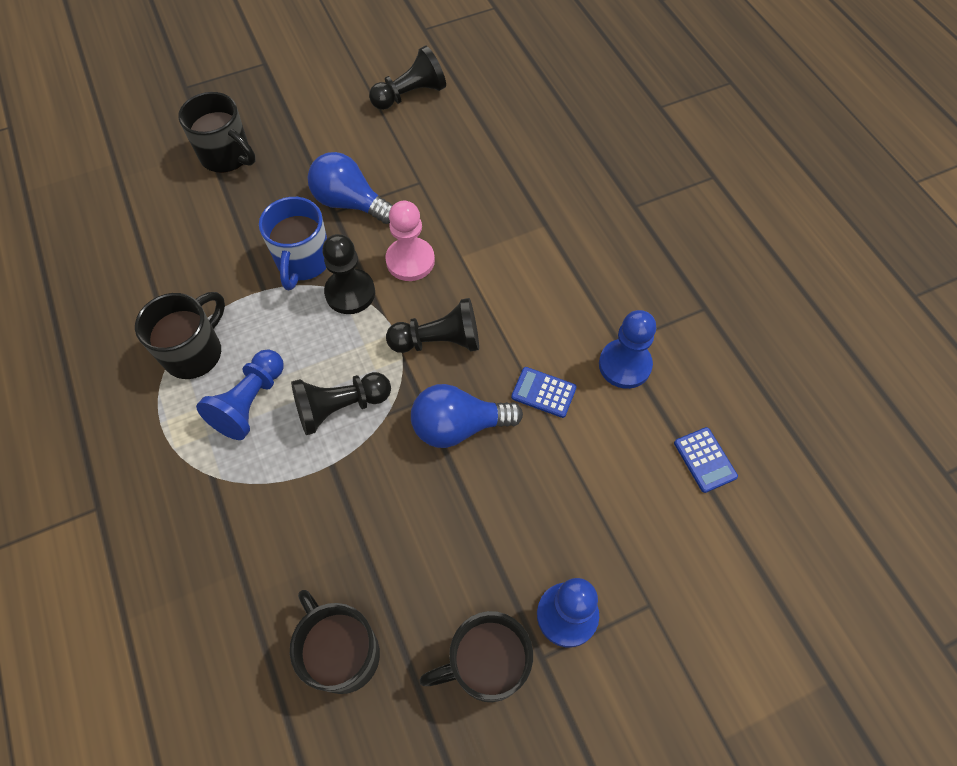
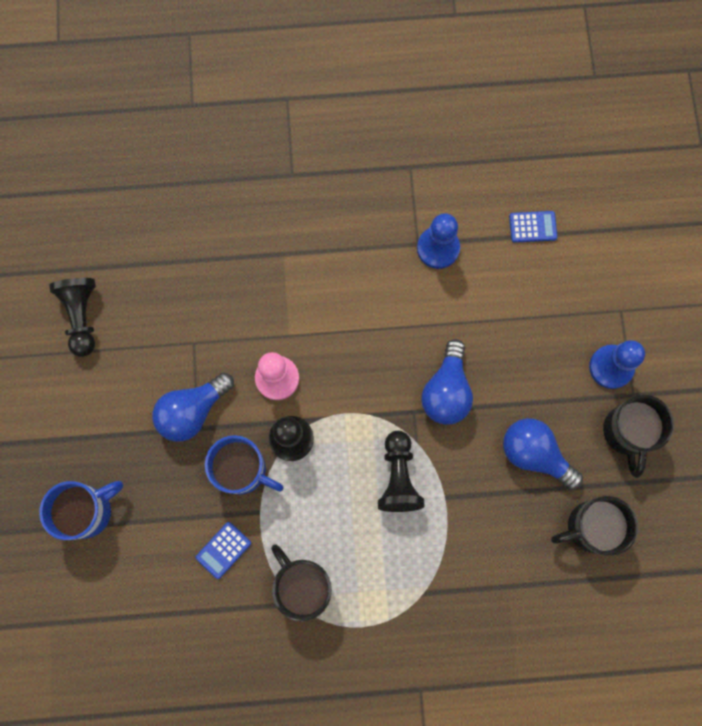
camera: 70 degrees left, 15 degrees up
(227, 156) = (88, 511): black mug -> blue mug
(250, 402) = (368, 548): blue pawn -> none
(416, 551) = (534, 454): none -> blue light bulb
(439, 341) = (365, 381): black pawn -> none
(543, 392) = (440, 317): blue calculator -> blue calculator (223, 550)

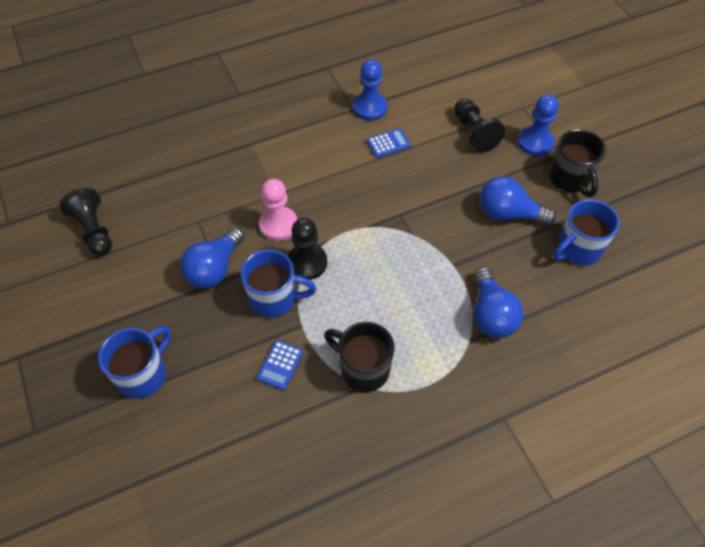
camera: 20 degrees left, 20 degrees down
(398, 477) = (408, 262): black pawn -> black pawn (474, 133)
(446, 391) = (419, 193): blue light bulb -> blue light bulb (491, 314)
(532, 227) = (433, 77): blue calculator -> blue calculator (388, 143)
(590, 527) = (577, 249): black mug -> blue mug

